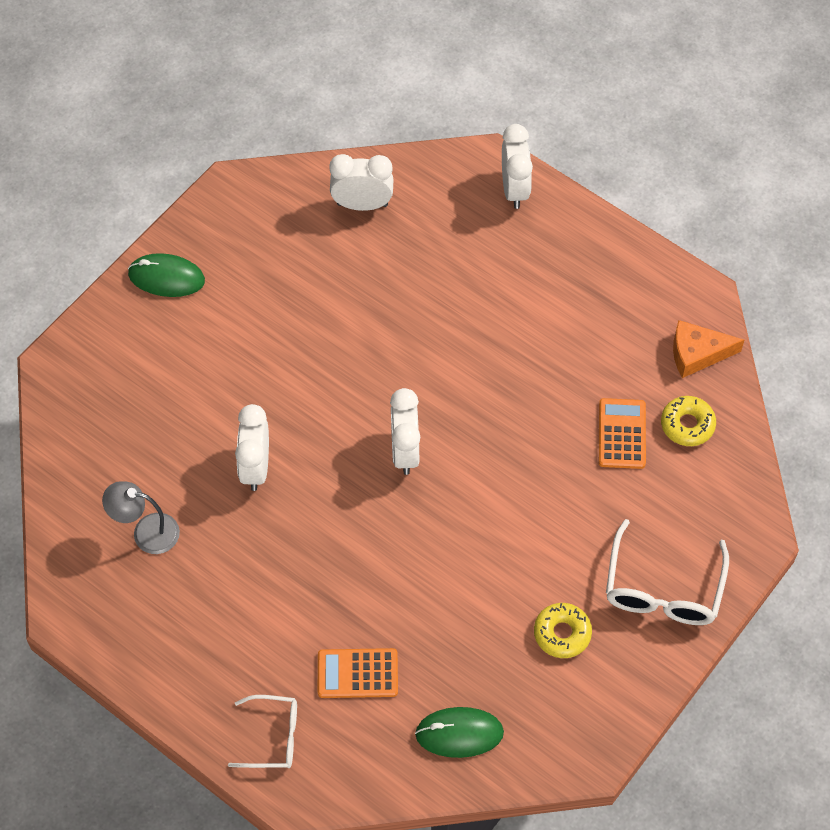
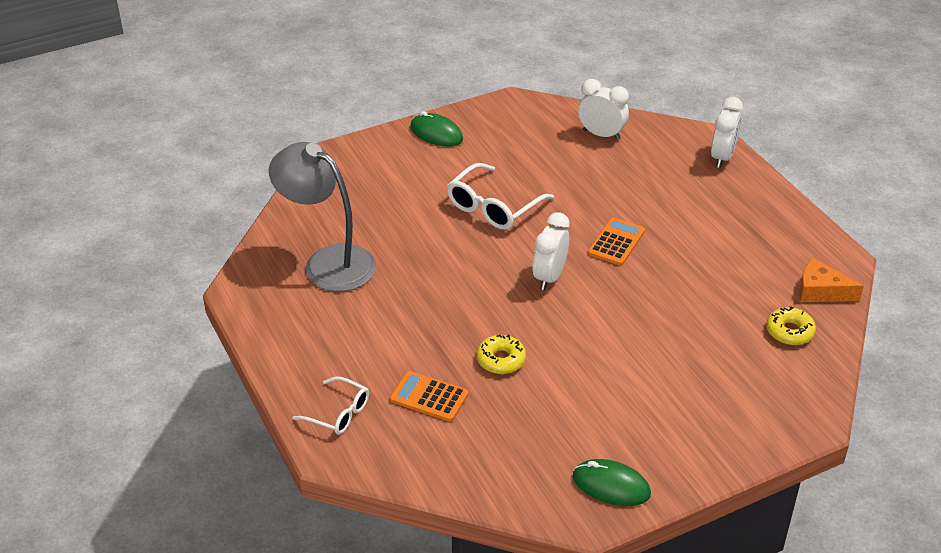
camera: 25 degrees right, 20 degrees down
(146, 532) = (328, 262): grey lamp -> grey lamp, size x1.90
(255, 467) = (431, 251): white clock -> none
(459, 733) = (486, 464): green mouse -> green mouse (611, 485)
(562, 633) = (610, 428): yellow donut -> yellow donut (501, 360)
(622, 434) = (730, 320): orange calculator -> orange calculator (616, 242)
(663, 588) = (713, 428): white glasses -> white glasses (493, 207)

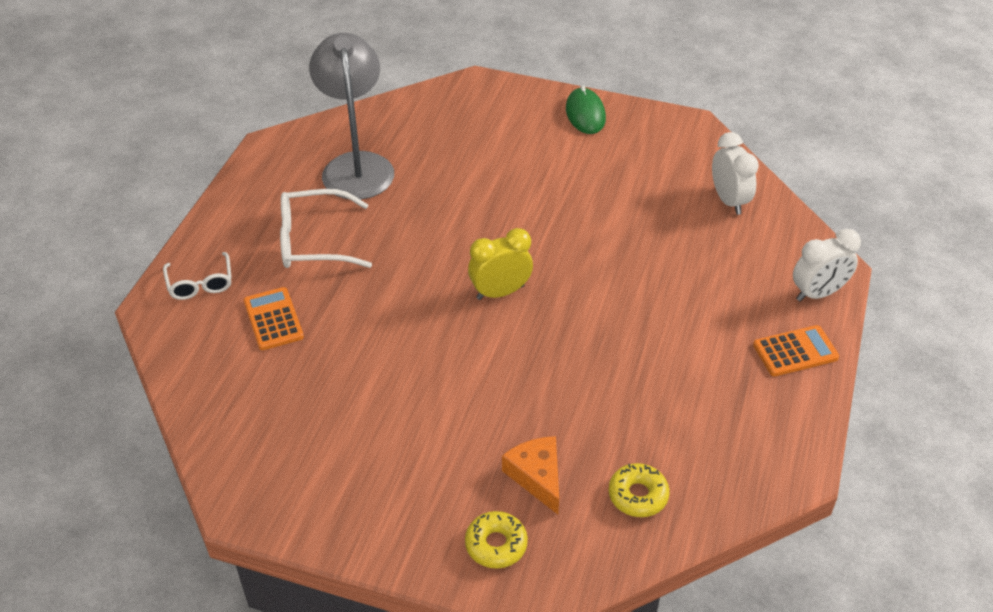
camera: 45 degrees right, 5 degrees up
(493, 207) = (541, 204): white glasses -> white glasses (314, 241)
(501, 360) = (364, 330): yellow donut -> yellow donut (496, 544)
(549, 277) = (500, 292): white clock -> yellow clock
(611, 485) = (293, 497): green mouse -> none
(616, 242) = (600, 302): orange calculator -> orange calculator (795, 351)
(821, 291) = (726, 483): orange cheese -> orange cheese (537, 476)

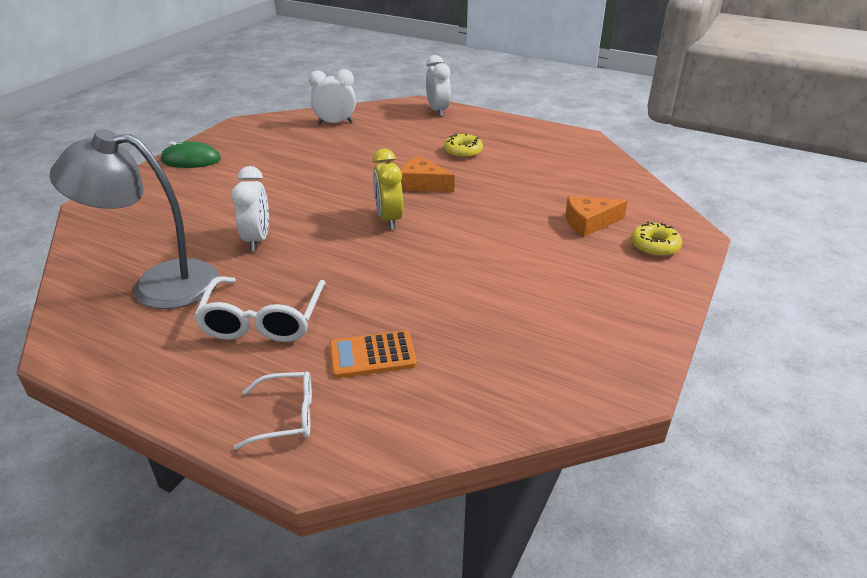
camera: 80 degrees left, 10 degrees down
(439, 204) = (257, 239): none -> white clock
(589, 308) = (422, 184): none -> orange cheese
(638, 495) = (605, 187): yellow donut -> yellow donut (463, 151)
(795, 351) = (486, 124): orange calculator -> none

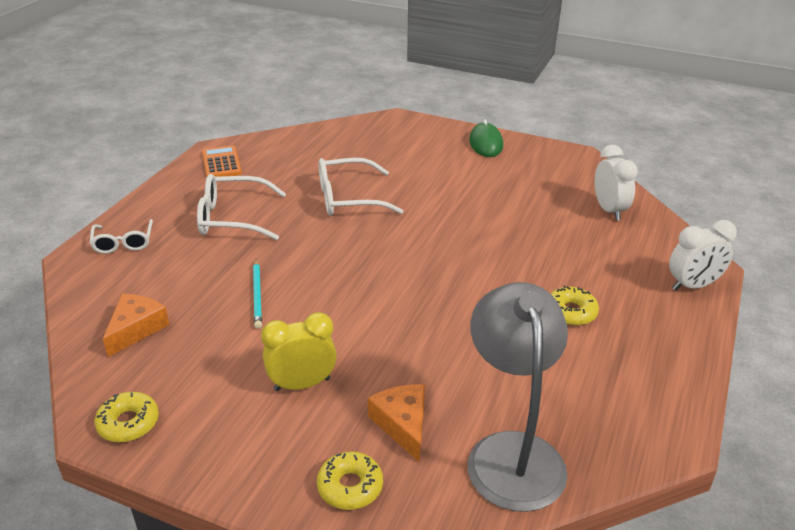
camera: 85 degrees right, 0 degrees up
(158, 284) = (283, 167): grey lamp -> grey lamp (512, 452)
(257, 239) = (348, 198): white clock -> white glasses
(372, 355) = (180, 274): orange calculator -> orange calculator (221, 163)
(389, 219) = (391, 266): yellow clock -> yellow clock (302, 384)
(422, 184) = (473, 284): orange cheese -> orange cheese (136, 329)
(422, 295) = (257, 295): none -> turquoise pencil
(617, 367) = (128, 423): none -> yellow donut

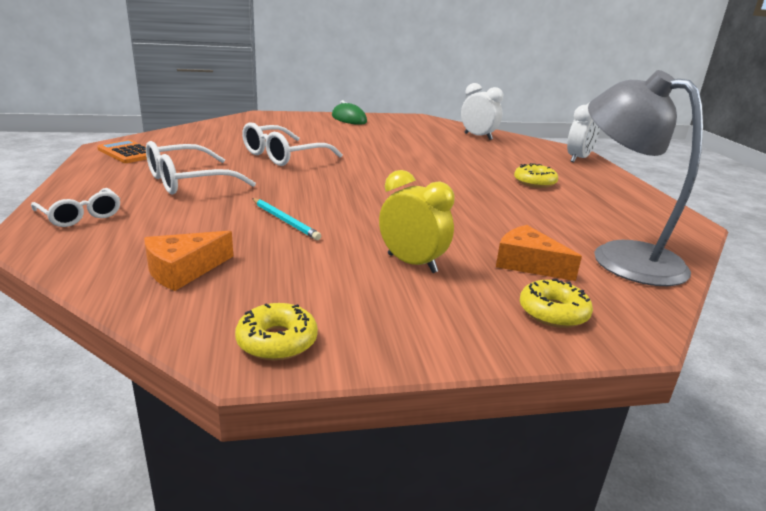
camera: 35 degrees left, 10 degrees down
(136, 329) = (183, 270): orange cheese -> orange cheese turned 120 degrees counterclockwise
(302, 384) = (412, 263): yellow clock -> yellow clock turned 90 degrees clockwise

